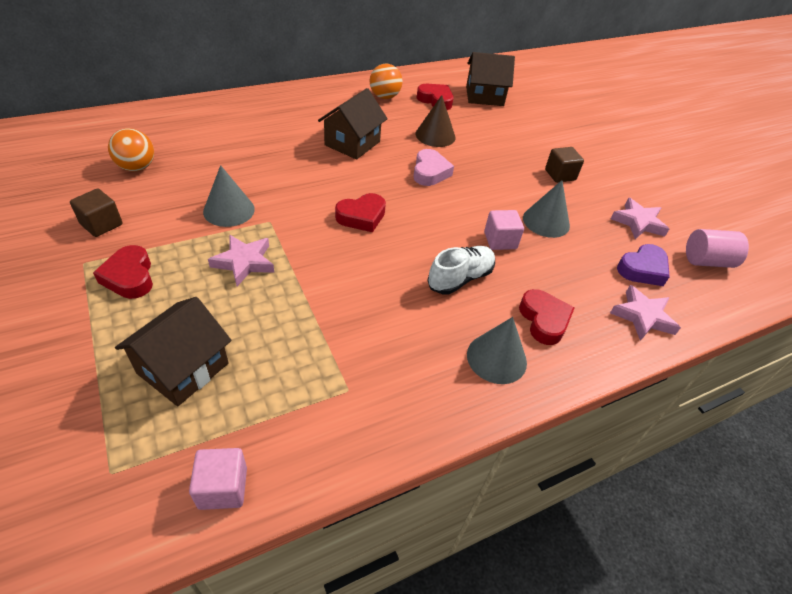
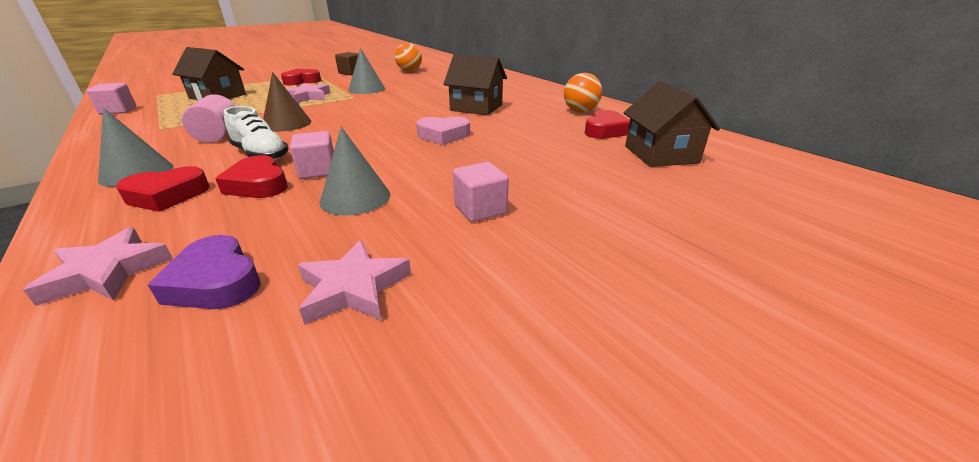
camera: 85 degrees right, 15 degrees down
(361, 217) = (361, 118): red heart -> red heart (258, 184)
(435, 135) = (521, 134): brown cone -> brown cone (286, 123)
(560, 175) = (480, 209): brown cube -> pink cube
(707, 261) = (195, 396): pink cylinder -> pink cylinder (218, 136)

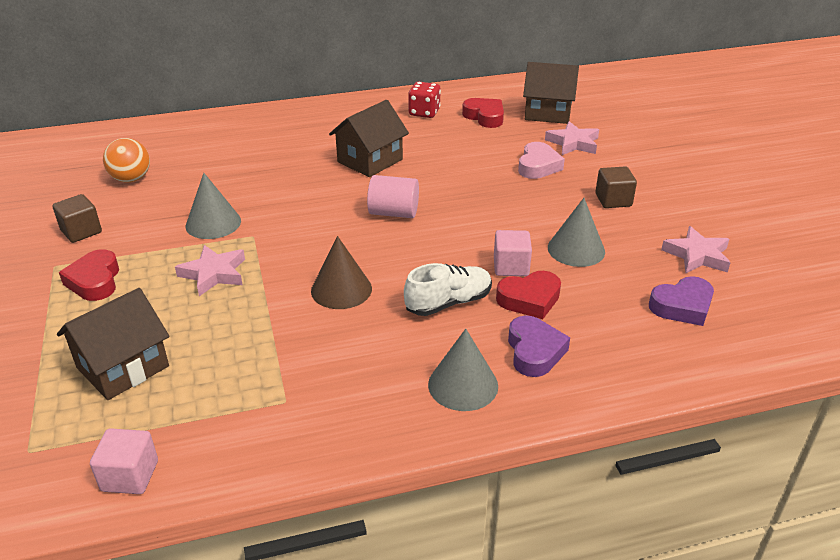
camera: 70 degrees left, 5 degrees up
(108, 272) = (662, 356): pink star -> pink star (573, 143)
(167, 195) = (534, 351): red heart -> purple heart
(218, 136) = (358, 340): pink cylinder -> pink cylinder (393, 213)
(443, 135) = (451, 192): pink heart -> pink heart (538, 166)
(480, 209) = (613, 200): pink cube -> brown cube
(580, 111) = (424, 112): orange ball -> red dice

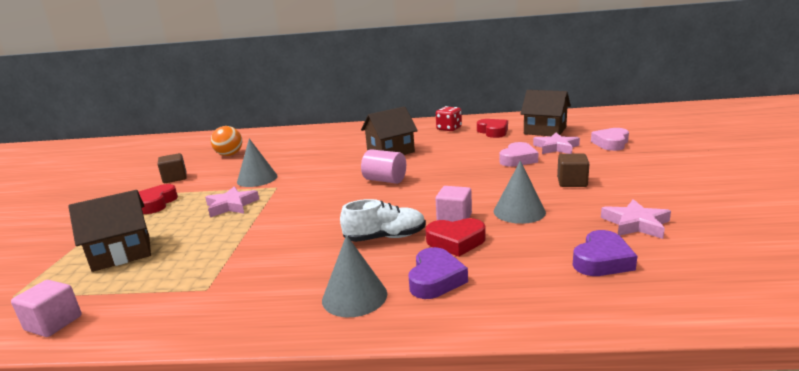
camera: 20 degrees right, 15 degrees down
(341, 289) = (310, 222): brown cone -> none
(632, 133) = (611, 143): none -> pink heart
(682, 306) = (602, 260): purple heart -> purple heart turned 45 degrees counterclockwise

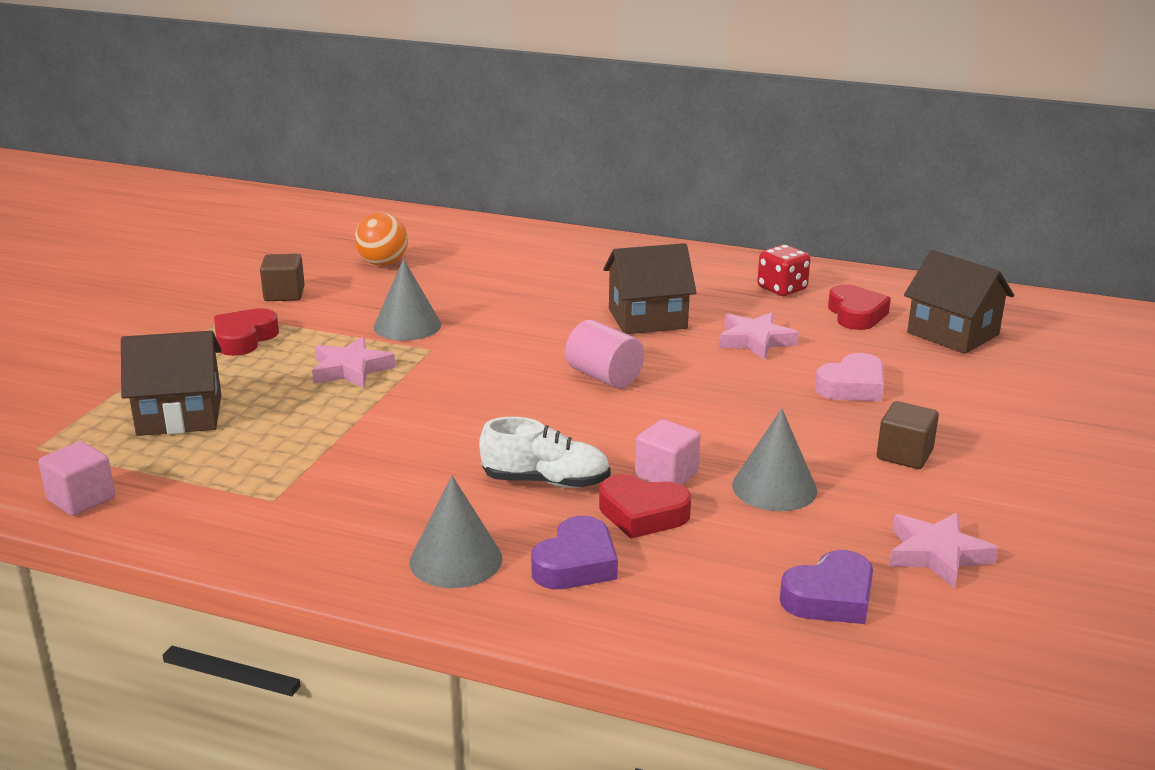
camera: 15 degrees right, 5 degrees up
(556, 147) = (940, 377): pink star -> pink star (755, 341)
(611, 143) = (1048, 391): pink heart -> none

